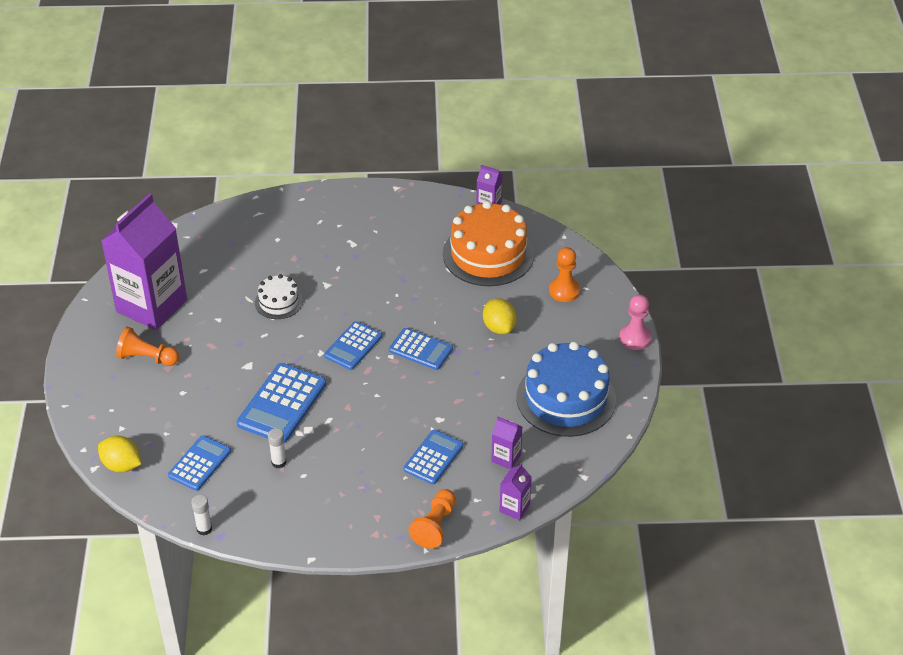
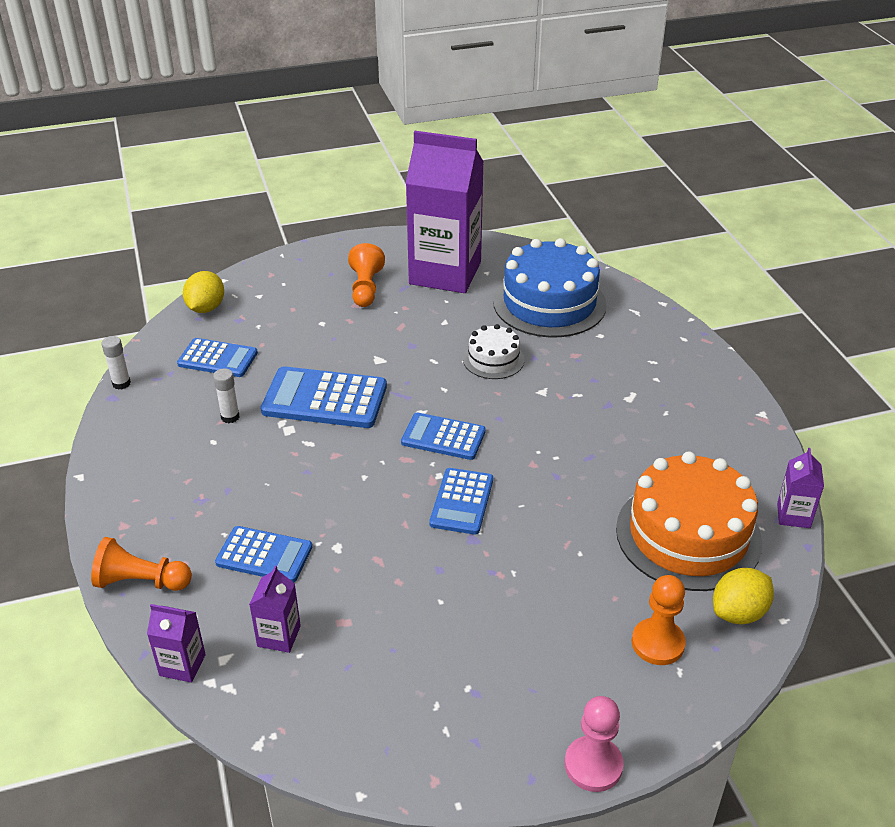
camera: 75 degrees right, 5 degrees down
(499, 327) = (540, 577): yellow lemon -> yellow lemon (738, 613)
(566, 398) = (420, 689): blue cake -> blue cake (549, 303)

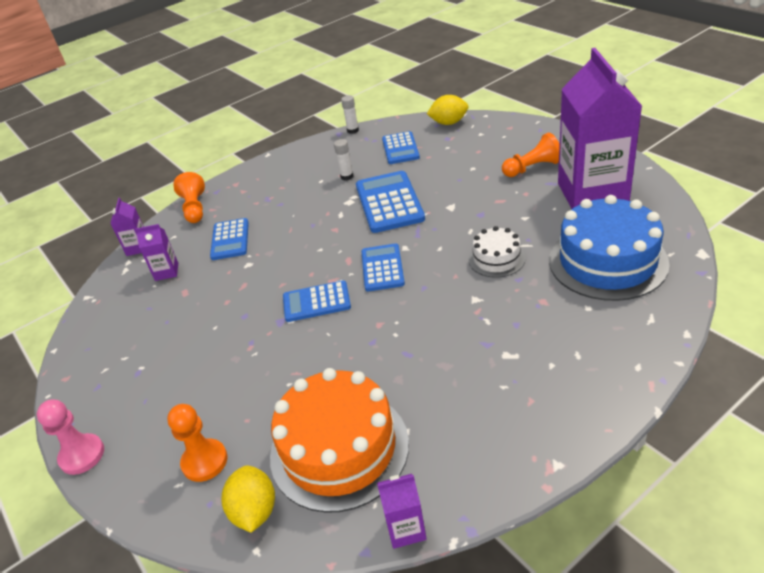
camera: 75 degrees right, 0 degrees up
(738, 613) = (255, 511): yellow lemon -> yellow lemon turned 45 degrees clockwise

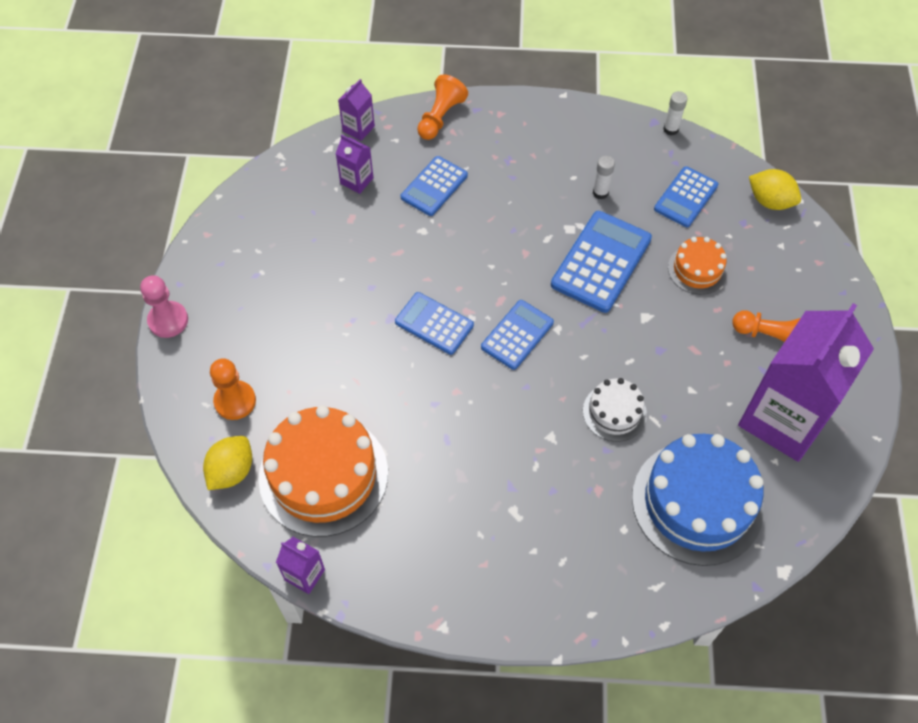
camera: 35 degrees right, 20 degrees up
(450, 170) = (697, 269): none -> orange cake

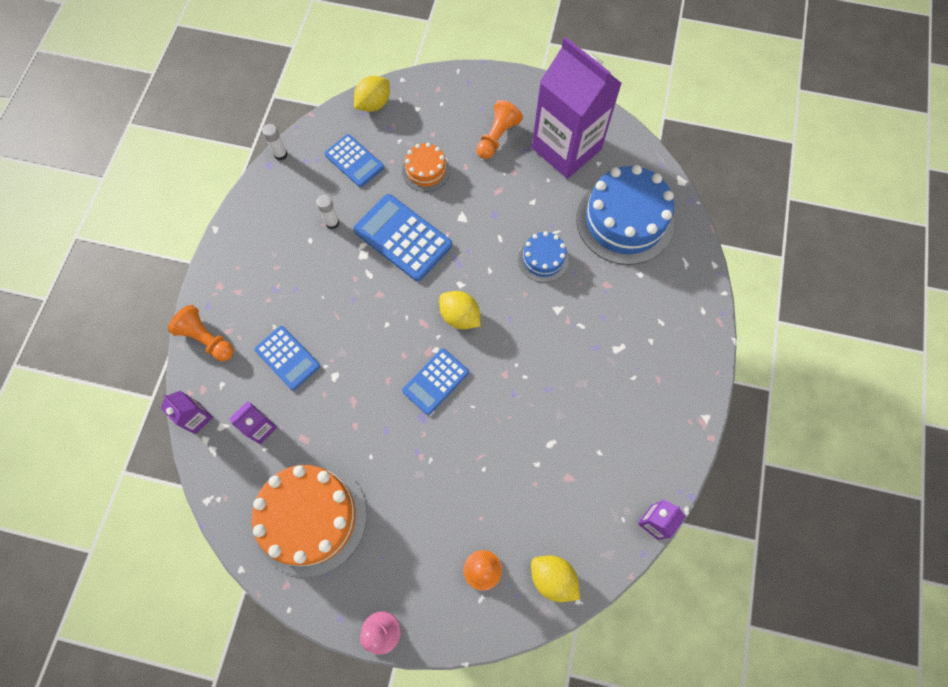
camera: 80 degrees left, 10 degrees up
(323, 475) = (567, 496): orange cake -> orange cake (310, 517)
(517, 335) = (460, 316): blue calculator -> yellow lemon
(614, 412) = (543, 259): white cake -> blue cake

